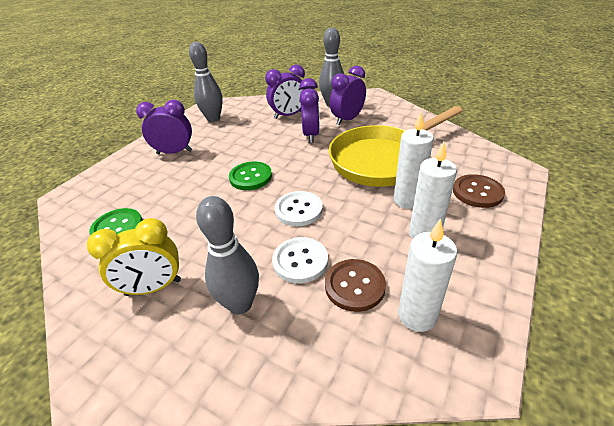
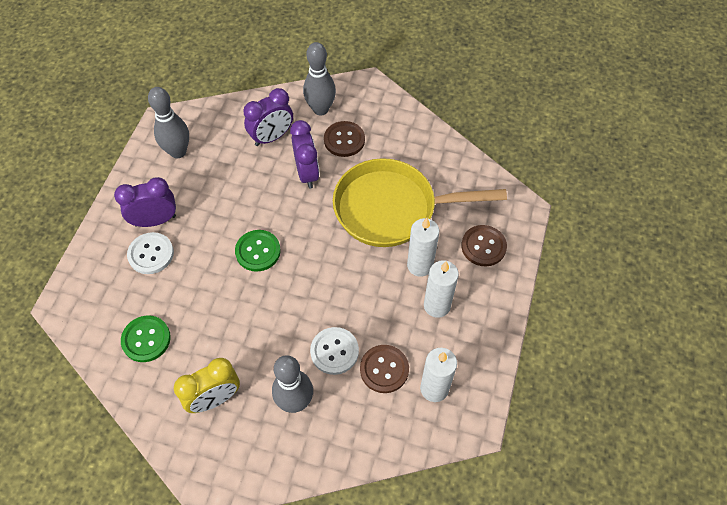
camera: 15 degrees left, 20 degrees up
(299, 210) = (319, 291): white button -> white button (151, 254)
(347, 119) = (344, 140): purple clock -> brown button
(383, 160) = (392, 208): yellow pan -> yellow pan turned 45 degrees clockwise

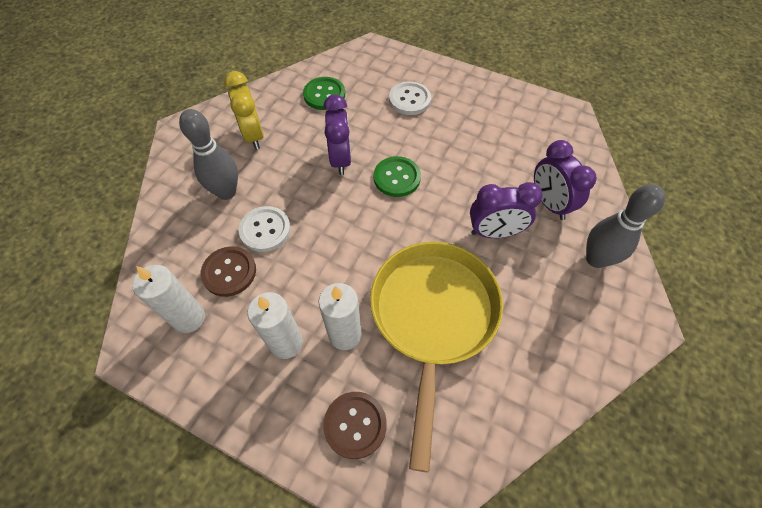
camera: 100 degrees right, 0 degrees up
(155, 221) = (446, 103): purple clock -> purple clock (340, 159)
(178, 152) = (529, 122): grey bowling pin -> none
(344, 140) = (545, 279): brown button -> none

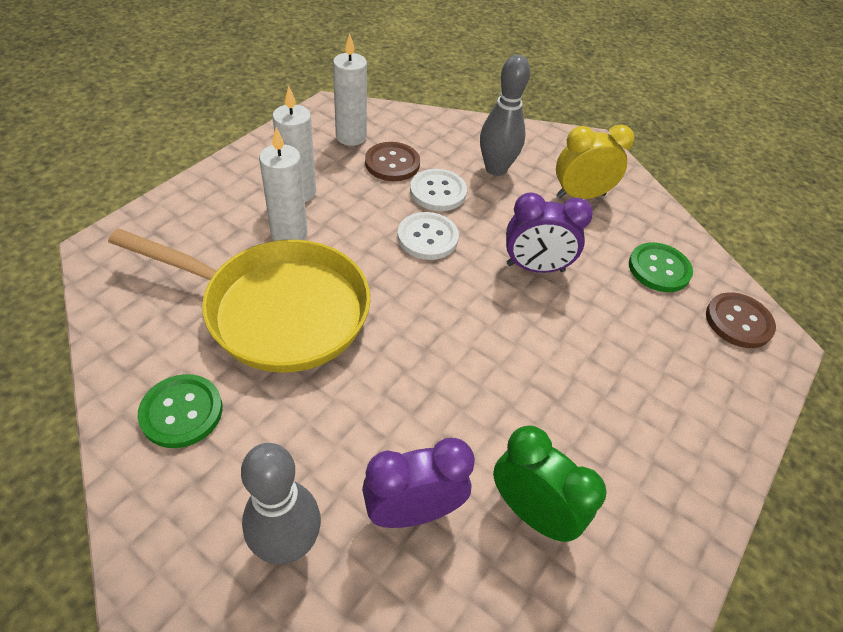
camera: 95 degrees right, 10 degrees down
(355, 425) = (194, 226): brown button -> brown button (738, 321)
(397, 178) = (496, 319): green button -> green button (181, 412)
(409, 99) = (656, 368): white button -> white button (427, 237)
(494, 232) = (377, 412): purple clock -> none
(525, 152) = (531, 512): none -> green clock

